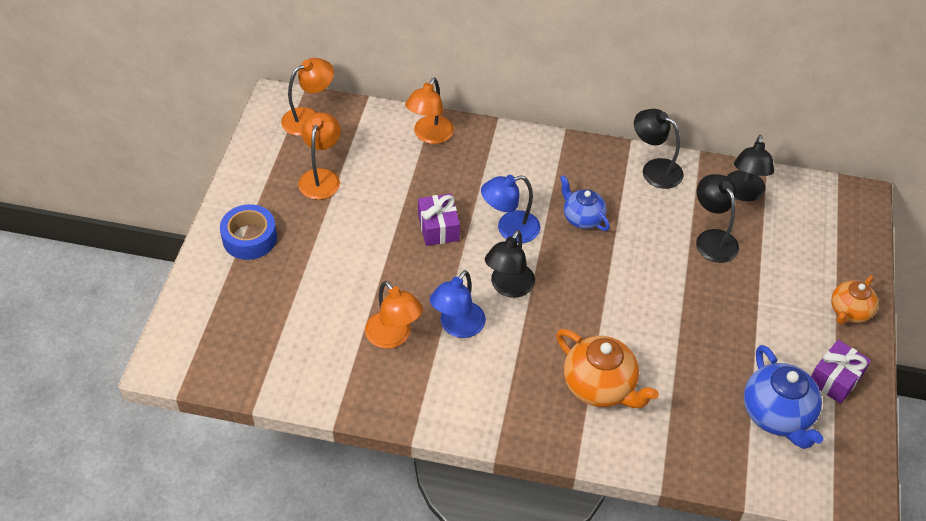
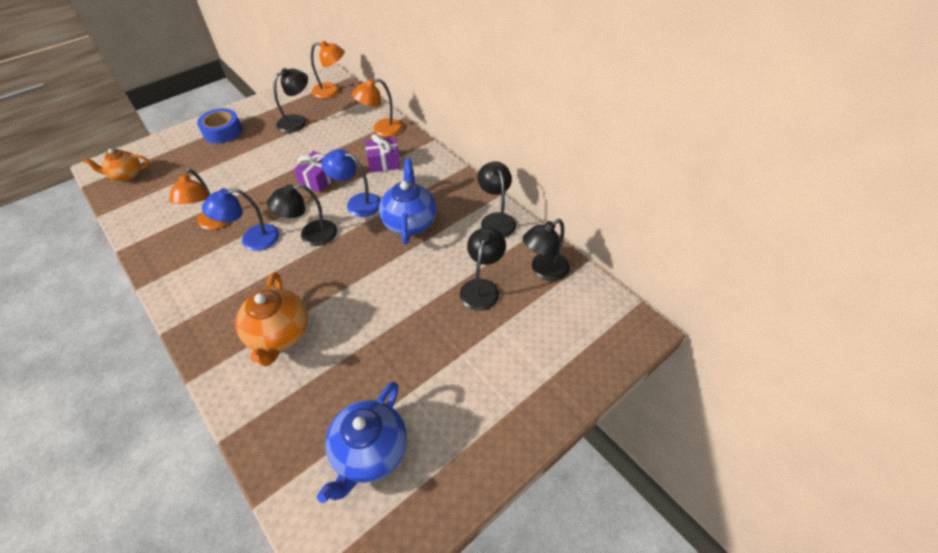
camera: 40 degrees right, 0 degrees up
(321, 177) = (297, 121): orange lamp -> black lamp
(582, 218) = (409, 222): blue teapot -> blue teapot, size x1.56
(835, 379) = (451, 460): purple gift -> purple gift (384, 162)
(849, 312) = (528, 413): orange teapot -> orange teapot (126, 175)

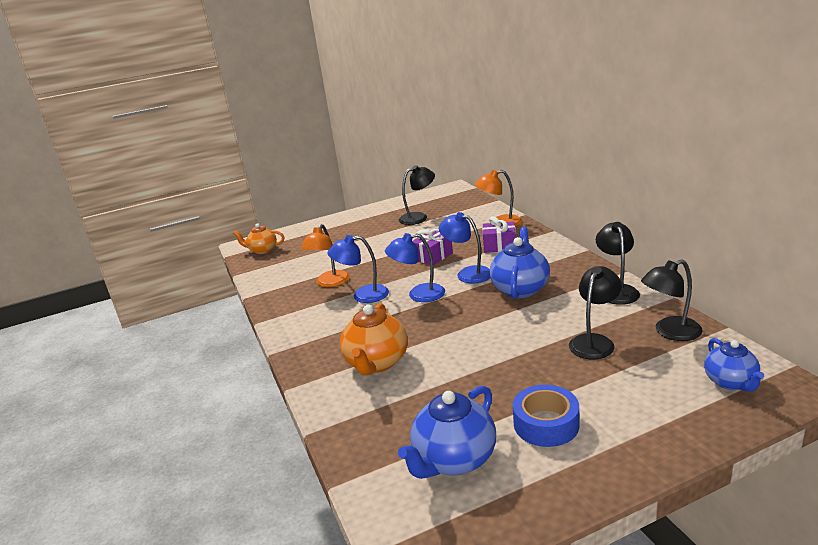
camera: 20 degrees right, 25 degrees down
(222, 131) = (349, 224): blue tape -> blue tape (546, 424)
(311, 235) = (419, 295): black lamp -> blue lamp
(331, 91) = (454, 197): orange lamp -> none
(594, 327) = (731, 382): none -> blue teapot

